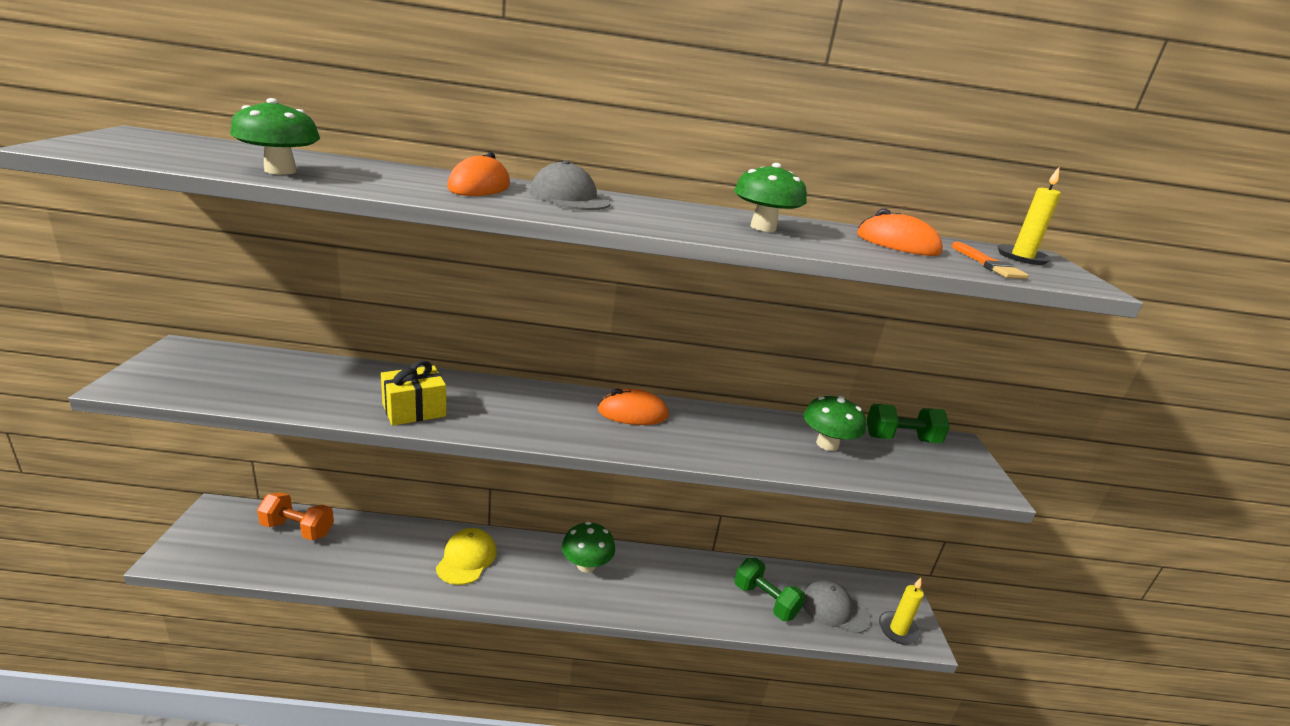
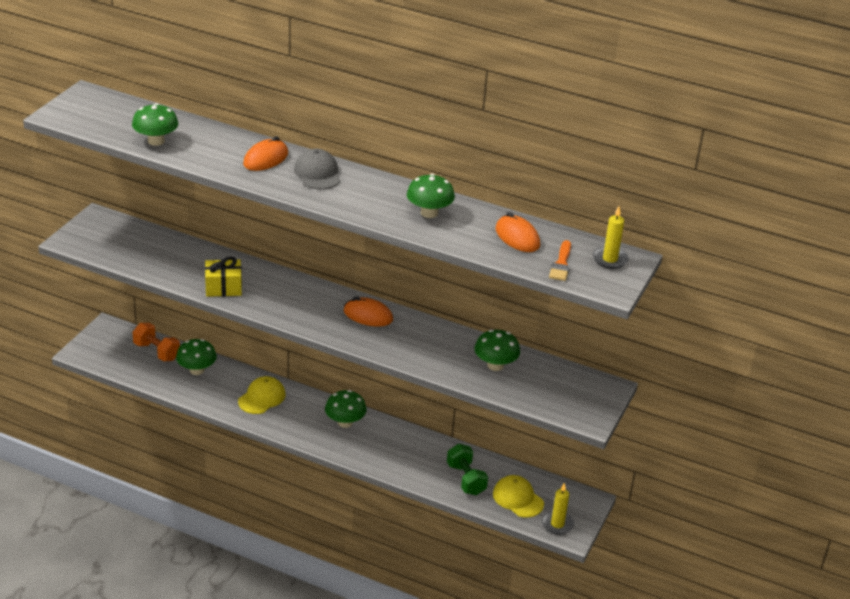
camera: 25 degrees right, 10 degrees up
(363, 542) = (197, 370): none -> green mushroom
(834, 609) = (518, 498): grey cap -> yellow cap
(901, 439) = (562, 374): green dumbbell -> none

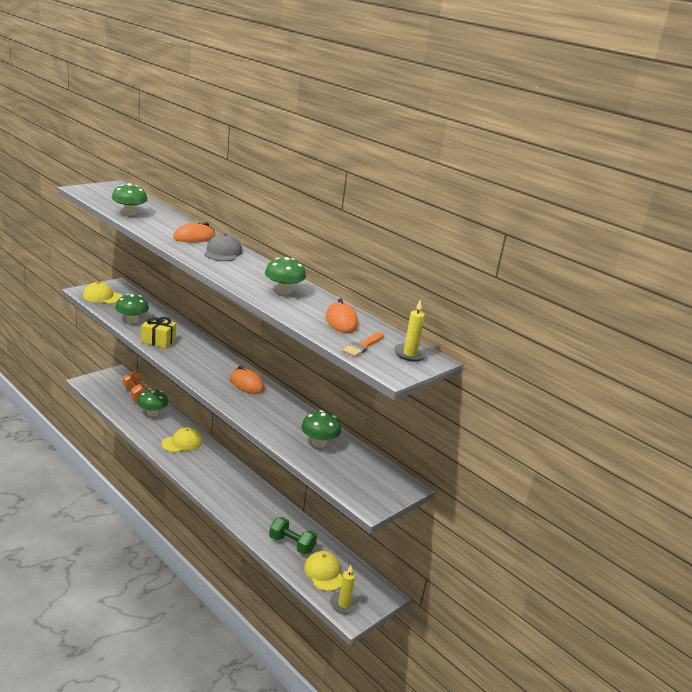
camera: 20 degrees right, 10 degrees down
(99, 242) = (102, 297): none -> yellow cap
(345, 422) = (229, 476): green mushroom -> green mushroom (132, 320)
(466, 479) = (291, 544): green dumbbell -> green dumbbell turned 60 degrees counterclockwise

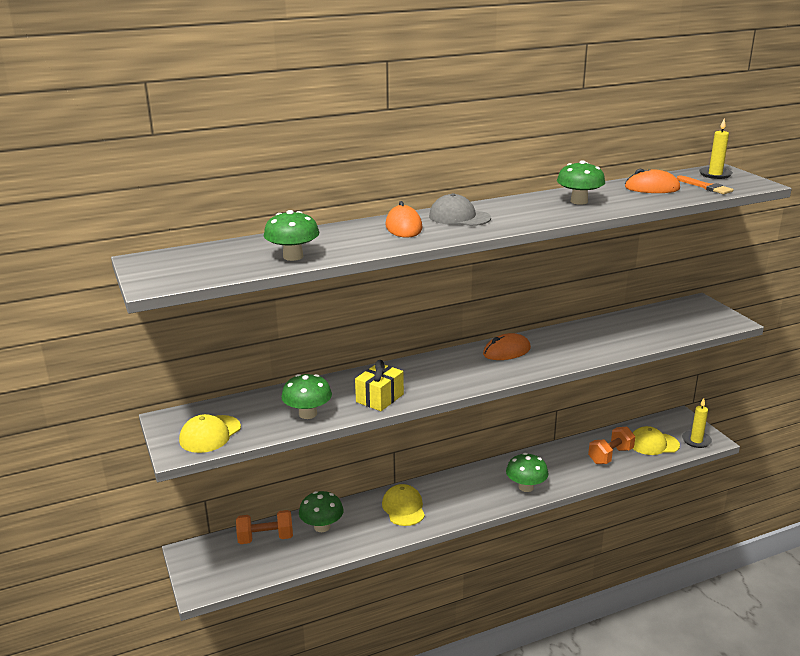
camera: 65 degrees left, 0 degrees up
(291, 544) = (610, 456): green dumbbell -> orange dumbbell
(319, 443) = (631, 329): green mushroom -> green mushroom (526, 487)

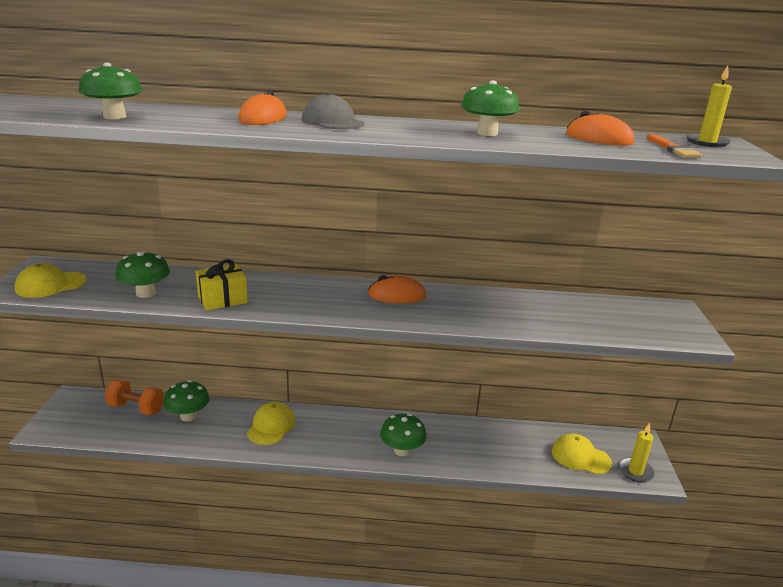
camera: 25 degrees right, 0 degrees up
(610, 456) = (520, 452): orange dumbbell -> none

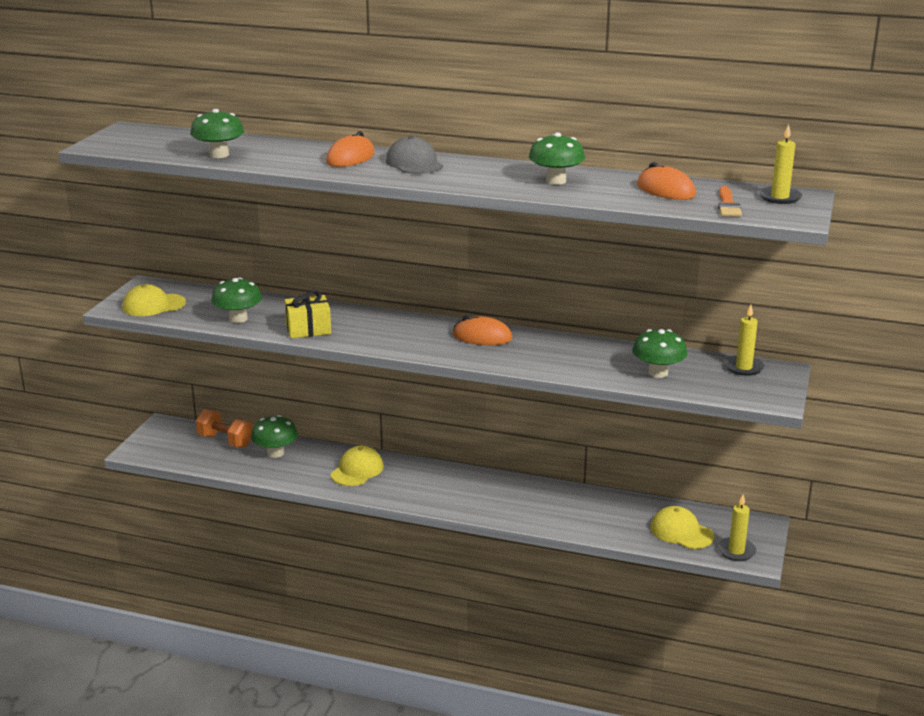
camera: 15 degrees right, 0 degrees up
(402, 450) = (486, 505): green mushroom -> green mushroom (658, 373)
(644, 308) = (743, 367): none -> yellow candle

